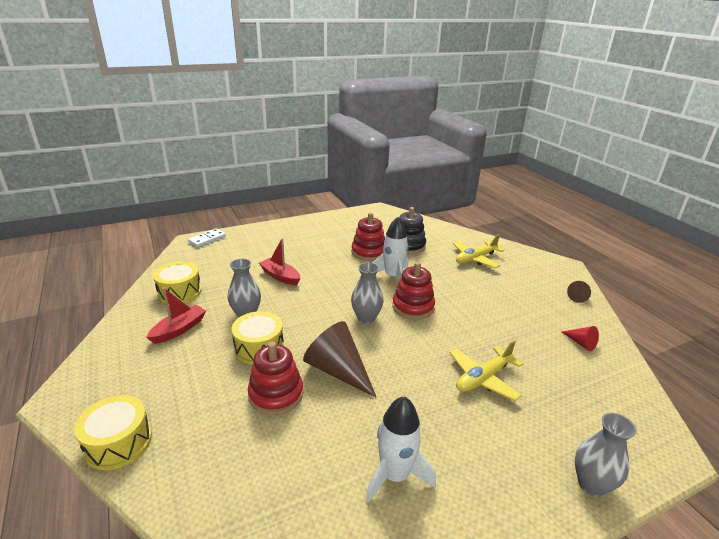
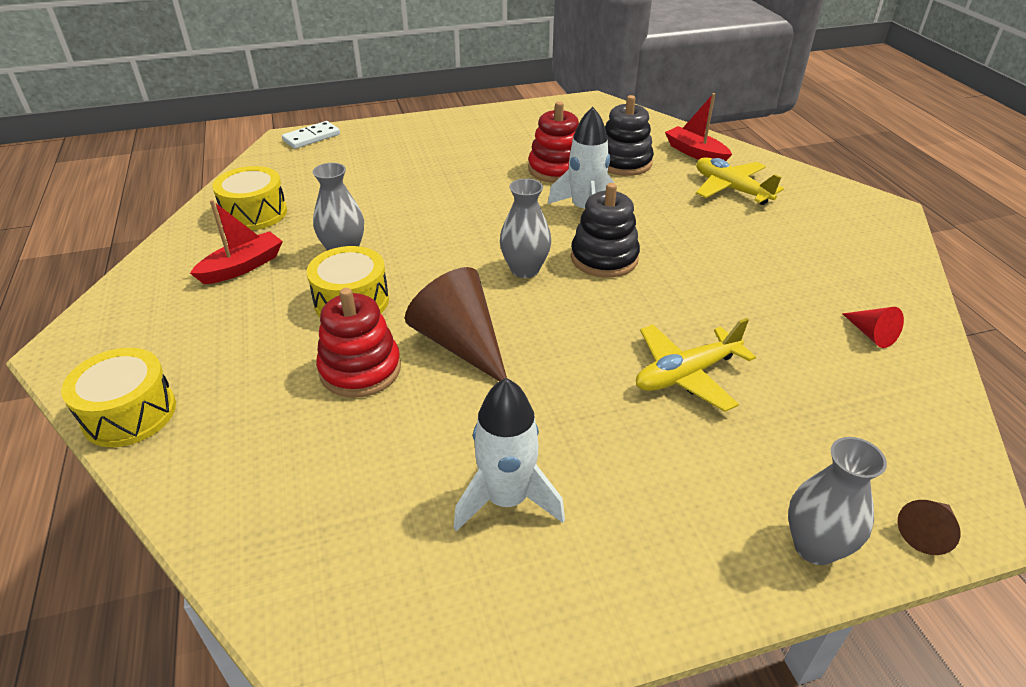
camera: 10 degrees right, 10 degrees up
(280, 276) = (408, 199): red boat -> red boat (695, 153)
(413, 307) = (604, 258): red stacking toy -> black stacking toy
(475, 259) = (731, 189): yellow plane -> yellow plane turned 75 degrees clockwise
(578, 297) = (892, 261): brown cone -> brown cone (926, 532)

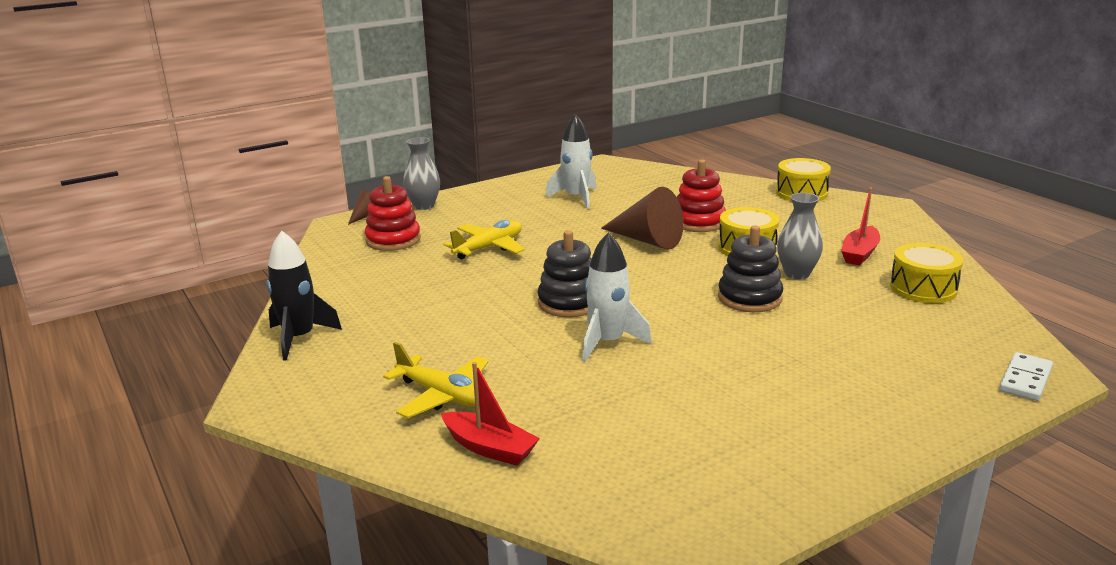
camera: 165 degrees right, 15 degrees down
(525, 270) = (633, 285): grey vase -> none
(556, 169) = (669, 386): red stacking toy -> red stacking toy (393, 240)
(624, 162) = (587, 412): black stacking toy -> black stacking toy (749, 298)
(871, 334) = (348, 285): red cone -> none
(887, 264) = (299, 338): none -> black rocket

